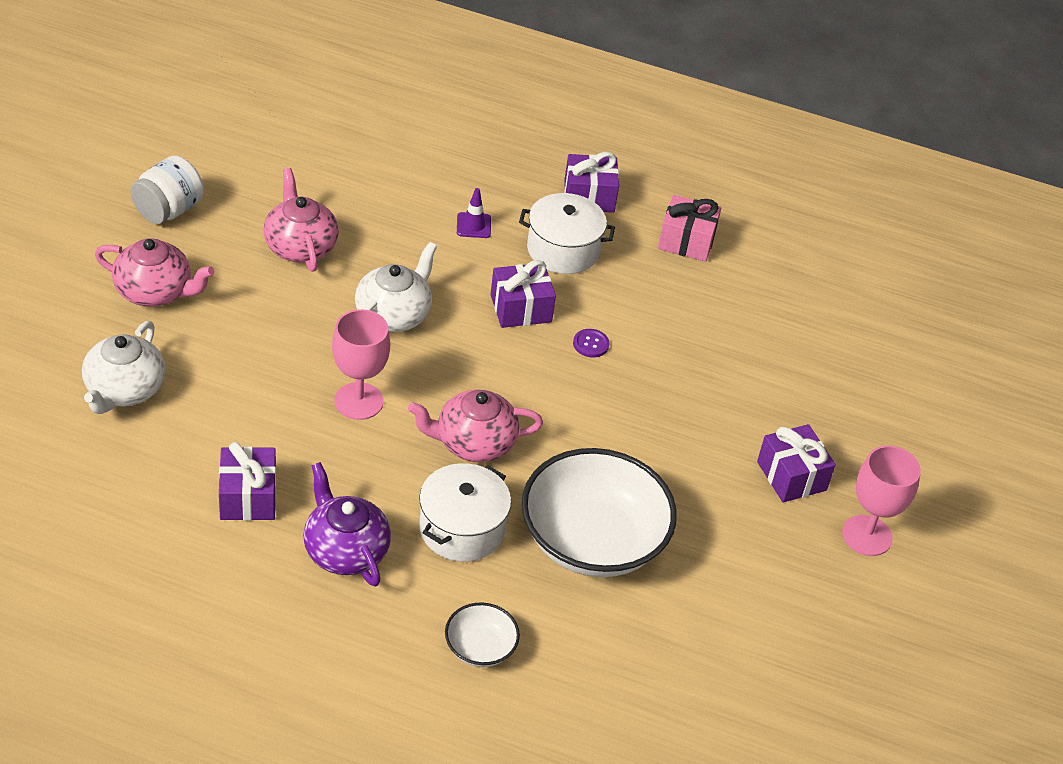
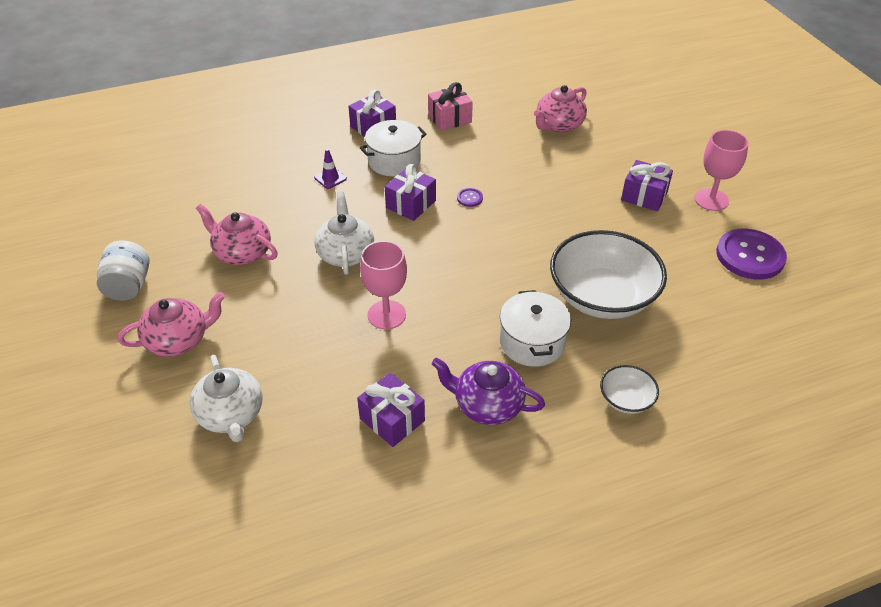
camera: 35 degrees left, 0 degrees up
(474, 443) = (478, 291): pink teapot -> pink teapot (558, 125)
(820, 623) = (750, 256): none -> purple button

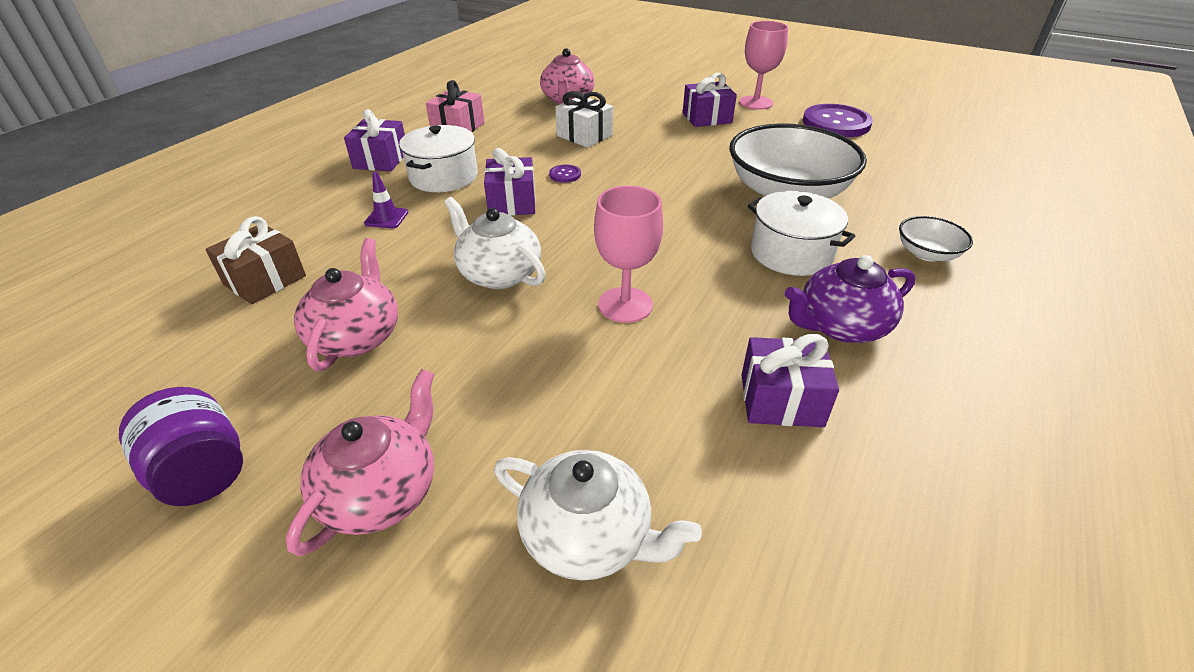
camera: 40 degrees left, 5 degrees down
(129, 286) = (202, 472): white jar -> purple jar
(235, 191) = (265, 280): none -> brown gift
(242, 253) = (356, 336): pink teapot -> pink teapot turned 105 degrees clockwise
(526, 168) = (584, 135): none -> white gift

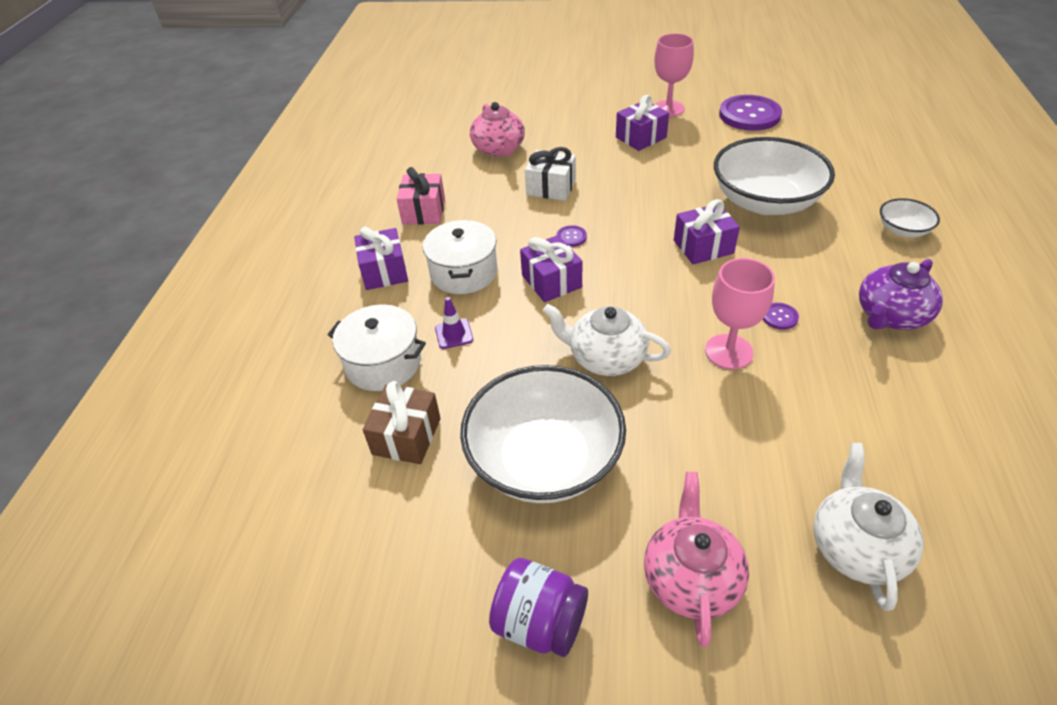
camera: 20 degrees left, 5 degrees up
(356, 336) = (544, 459): pink teapot -> white bowl
(588, 536) = (856, 546): white teapot -> white teapot turned 90 degrees counterclockwise
(709, 291) = (779, 317): none -> purple button
(781, 400) = (896, 392): purple gift -> purple gift (703, 247)
(791, 253) = (811, 261): white pot -> white pot (383, 363)

